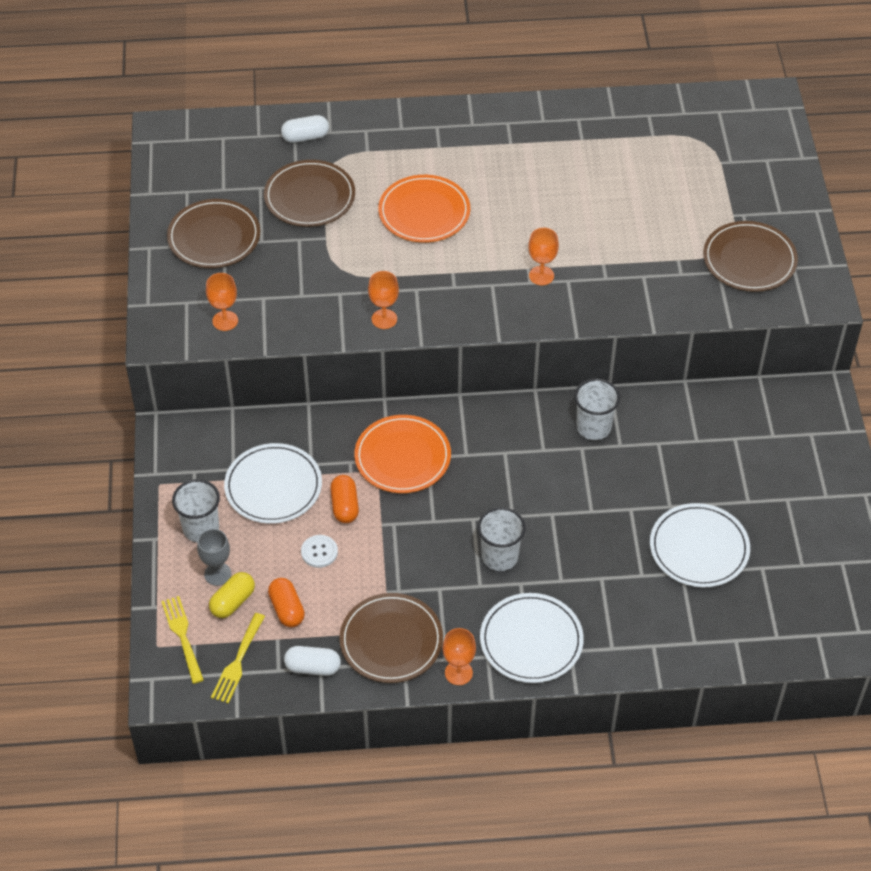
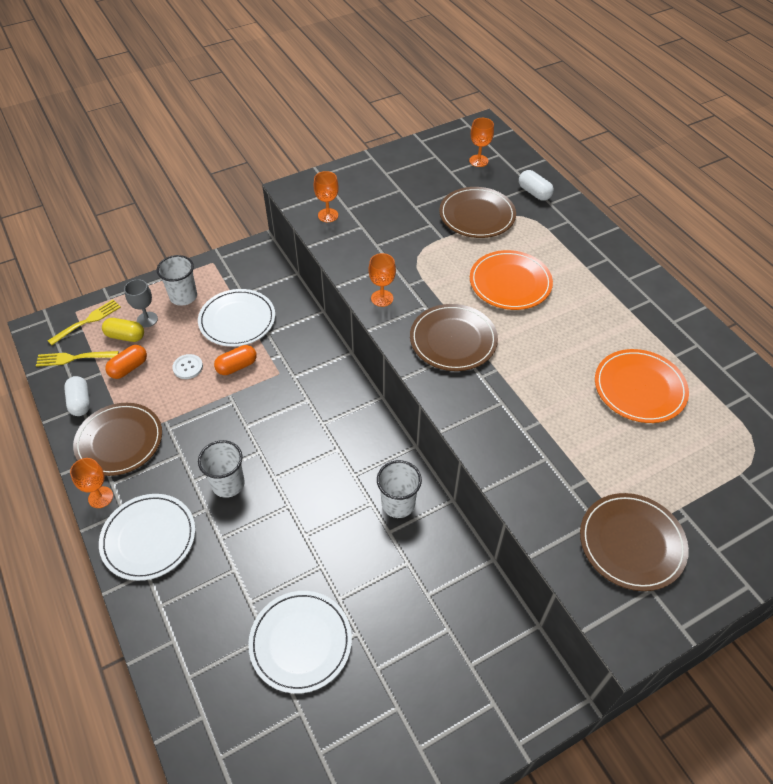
camera: 65 degrees right, 0 degrees up
(214, 237) = (403, 183): brown plate -> brown plate (453, 340)
(402, 457) = (300, 383): orange plate -> orange plate (639, 388)
(541, 275) = (494, 381): orange goblet -> orange goblet (478, 161)

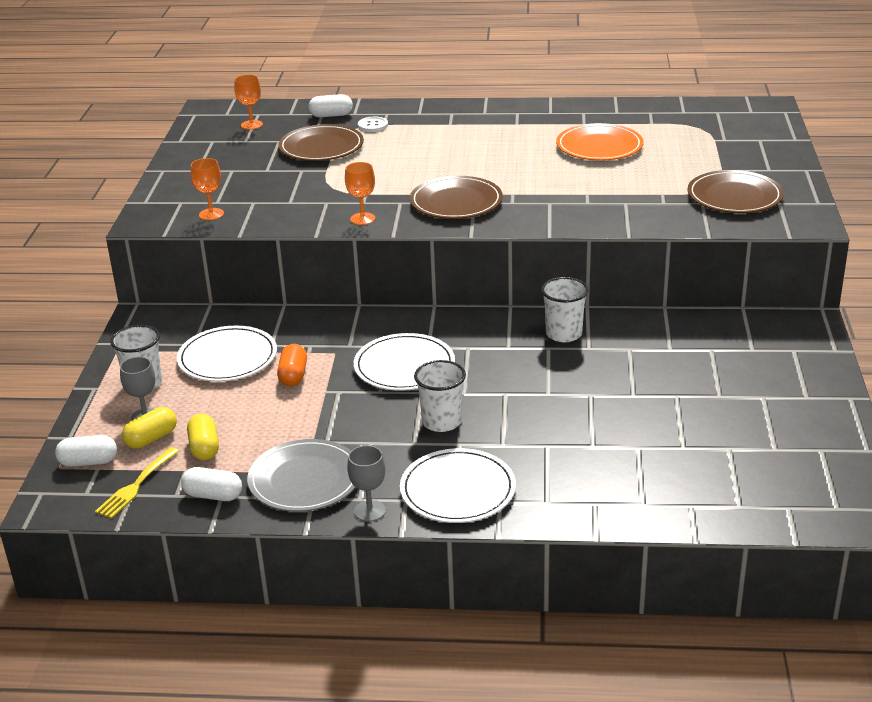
camera: 55 degrees left, 20 degrees down
(87, 321) = (88, 462): yellow fork -> white capsule
(100, 497) = (370, 511): orange goblet -> grey goblet
(119, 441) = (305, 479): brown plate -> grey plate
(129, 368) = (204, 448): orange capsule -> yellow capsule
(188, 367) = (255, 407): white button -> white button (373, 125)
(300, 642) = (660, 428): white plate -> white plate (404, 366)
(510, 283) = (423, 158): orange plate -> none

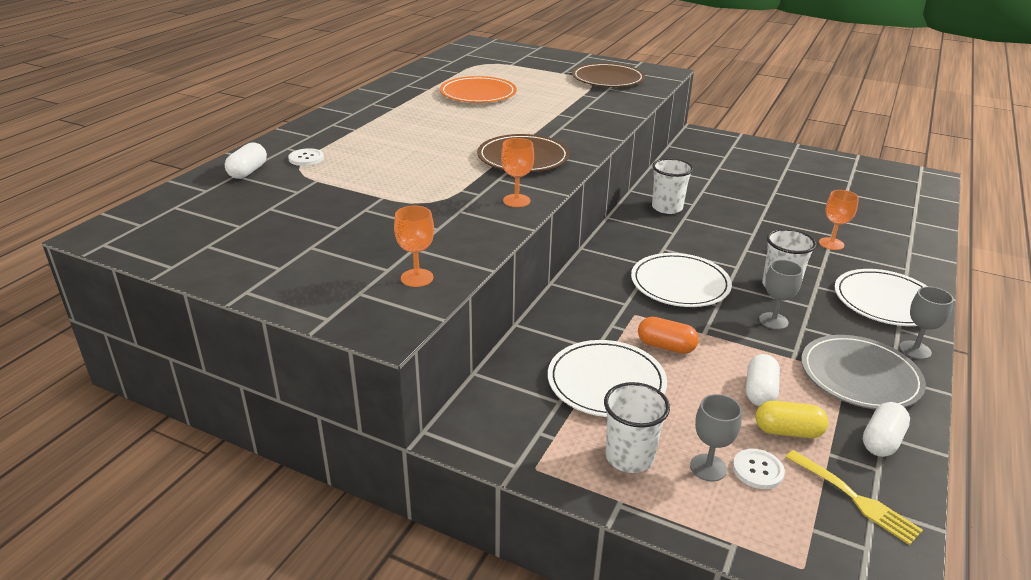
camera: 70 degrees left, 0 degrees up
(88, 462) = (796, 535): white capsule -> white capsule (760, 391)
(151, 439) = (757, 470): yellow capsule -> white button
(251, 125) = (200, 215): orange goblet -> orange goblet (831, 244)
(321, 147) = (321, 190): brown plate -> none
(370, 424) = (773, 321): none -> grey goblet

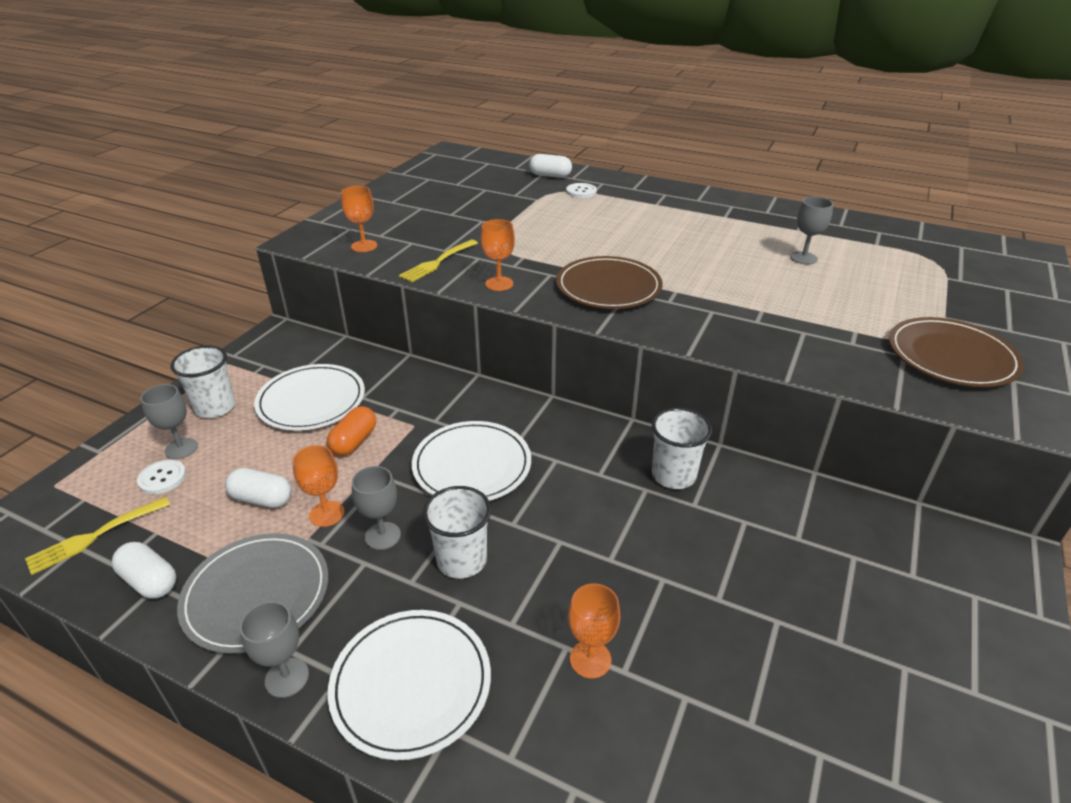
camera: 90 degrees right, 5 degrees up
(466, 231) = (438, 262): none -> yellow fork
(478, 93) = (803, 258): orange plate -> grey goblet
(762, 351) = (327, 514): none -> orange goblet
(788, 431) = (198, 508): yellow capsule -> none

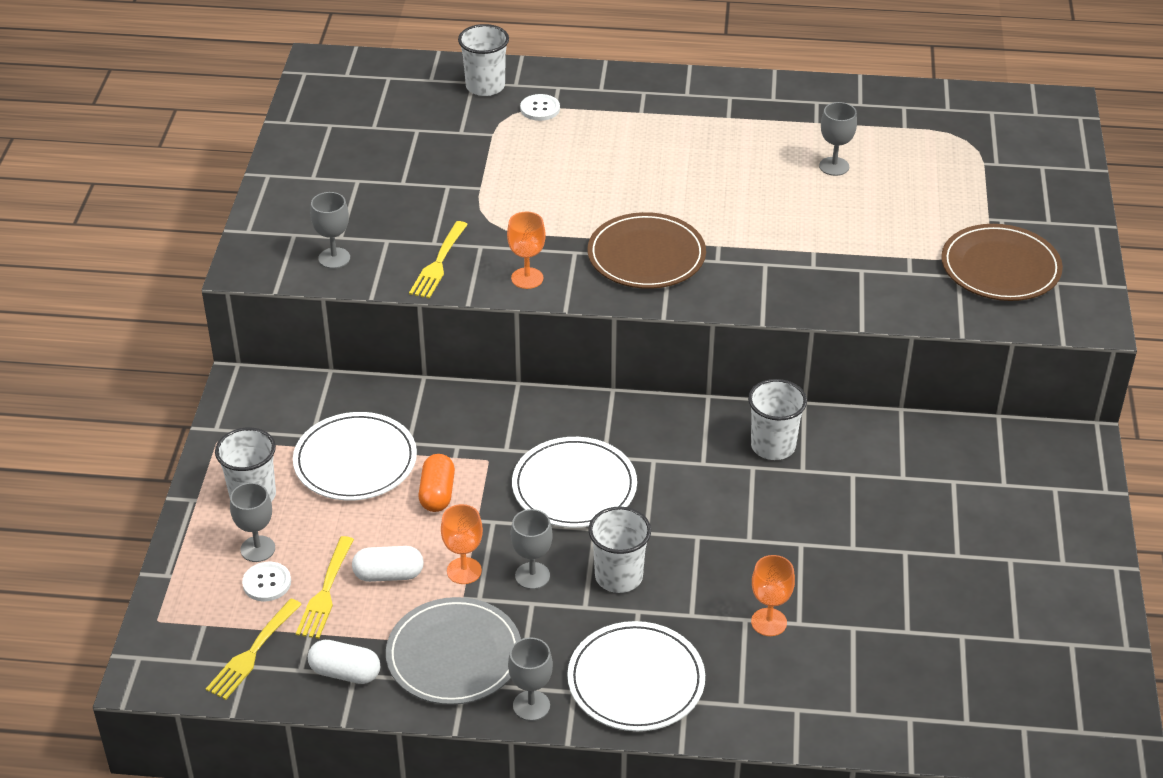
camera: 20 degrees left, 5 degrees up
(200, 498) = (325, 591): none -> yellow fork
(364, 246) = (334, 258): orange goblet -> grey goblet
(550, 176) = (485, 86): white capsule -> white cup

